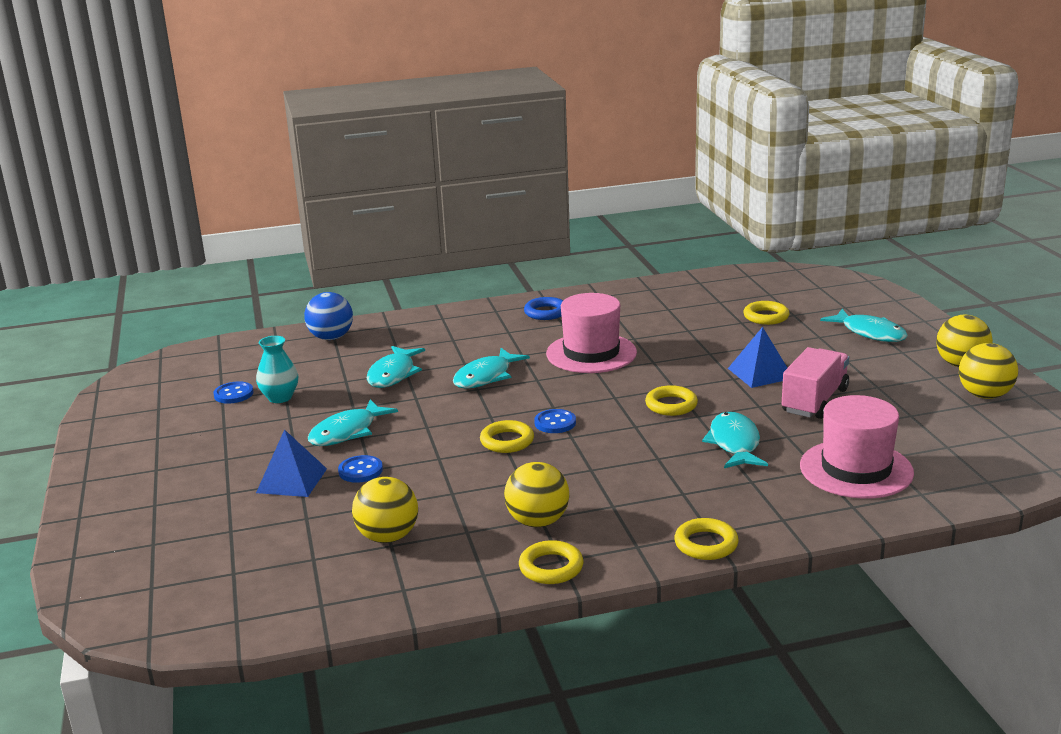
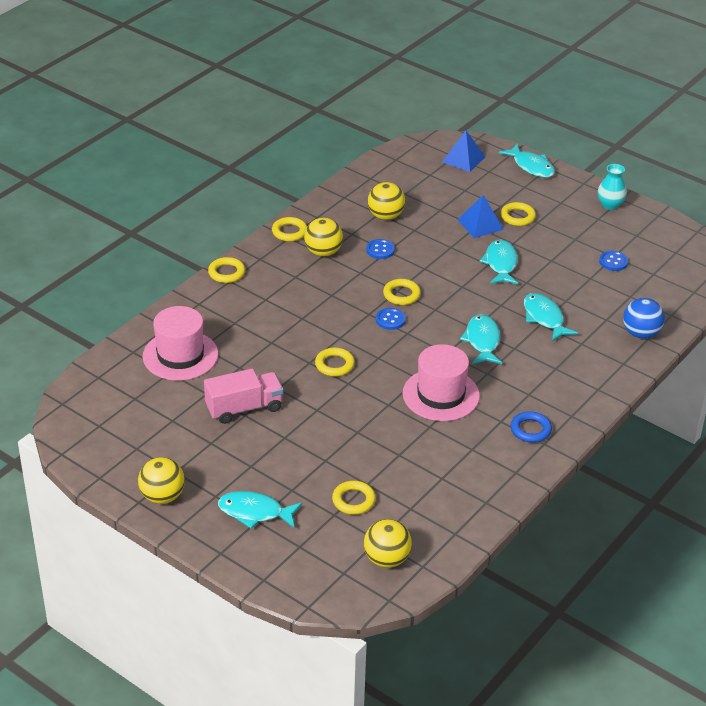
camera: 140 degrees right, 15 degrees up
(235, 472) = (517, 217): none -> yellow ring
(280, 397) = (581, 271): turquoise vase -> turquoise vase (610, 205)
(360, 471) = (454, 244): blue button -> blue button (380, 250)
(734, 443) = (266, 347): turquoise fish -> turquoise fish (531, 166)
(760, 373) = (302, 423): blue pyramid -> blue pyramid (463, 159)
(814, 401) = (244, 408): pink truck -> pink truck turned 105 degrees counterclockwise
(984, 395) = (130, 463): yellow ball -> yellow ball (386, 559)

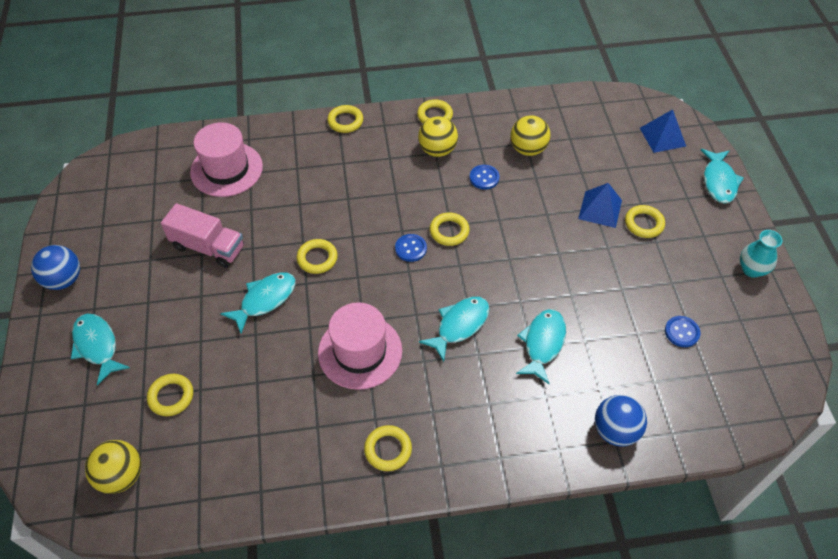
camera: 45 degrees right, 15 degrees up
(162, 496) = (64, 280): yellow ball -> blue ball
(501, 264) = (570, 260): turquoise fish -> turquoise fish (265, 300)
(530, 430) = (388, 449): blue ring -> yellow ring

